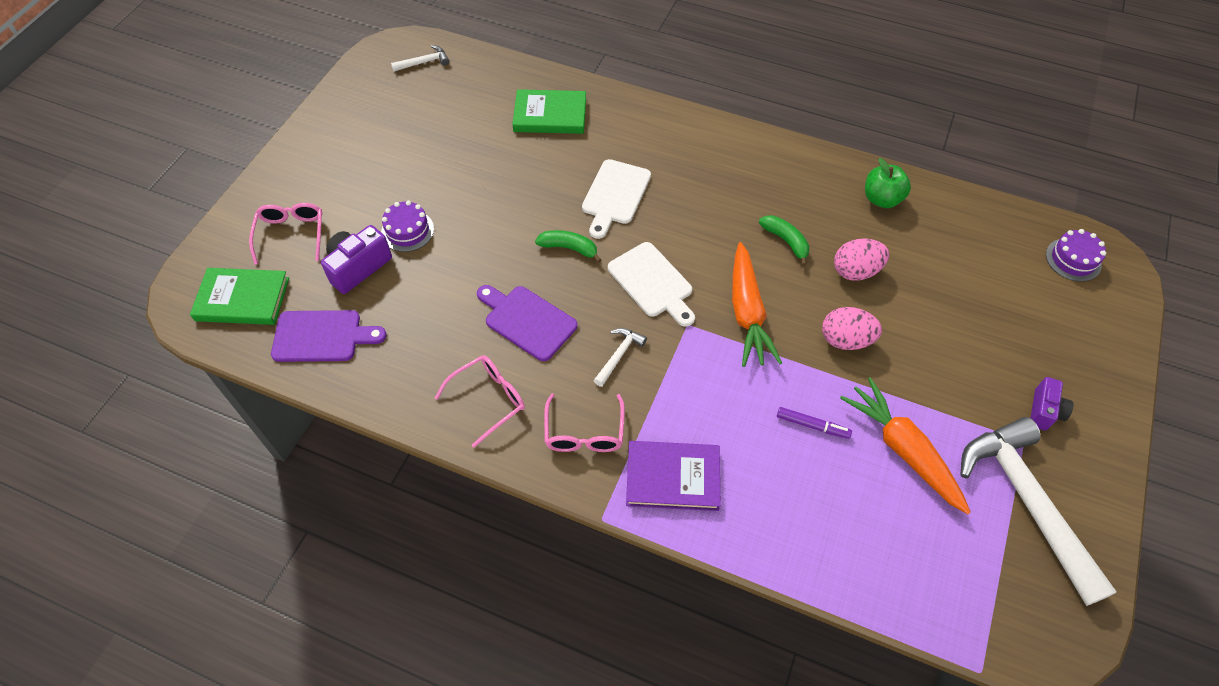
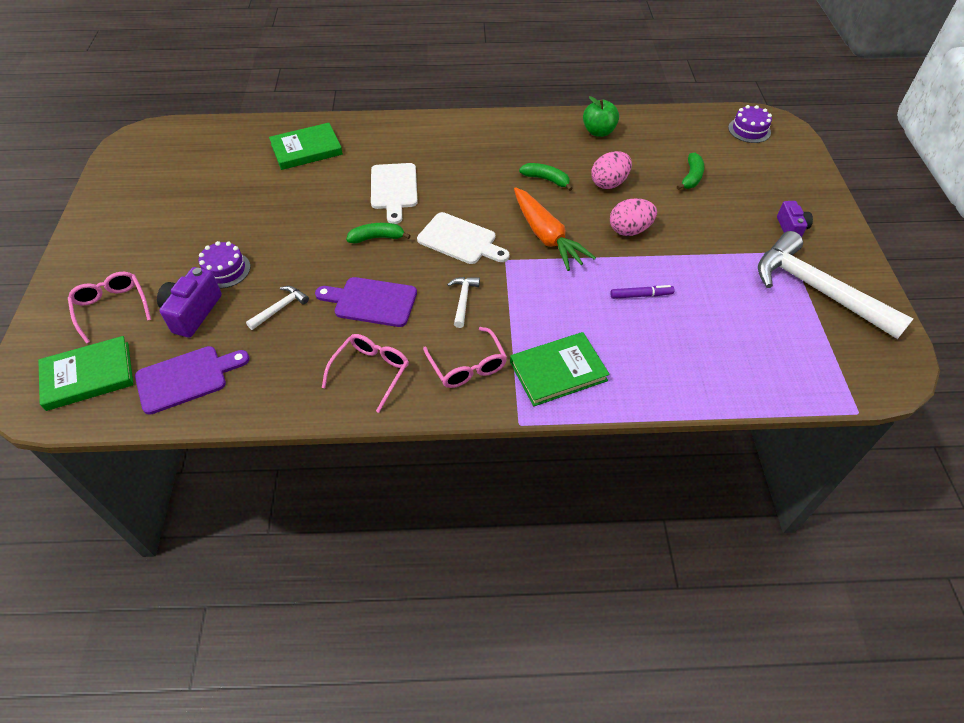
camera: 25 degrees left, 5 degrees down
(424, 62) = (171, 142): white hammer -> white hammer (280, 308)
(672, 477) = (558, 371): purple book -> green book
(903, 450) = (714, 288): orange carrot -> none
(960, 298) = (691, 177): none -> green banana

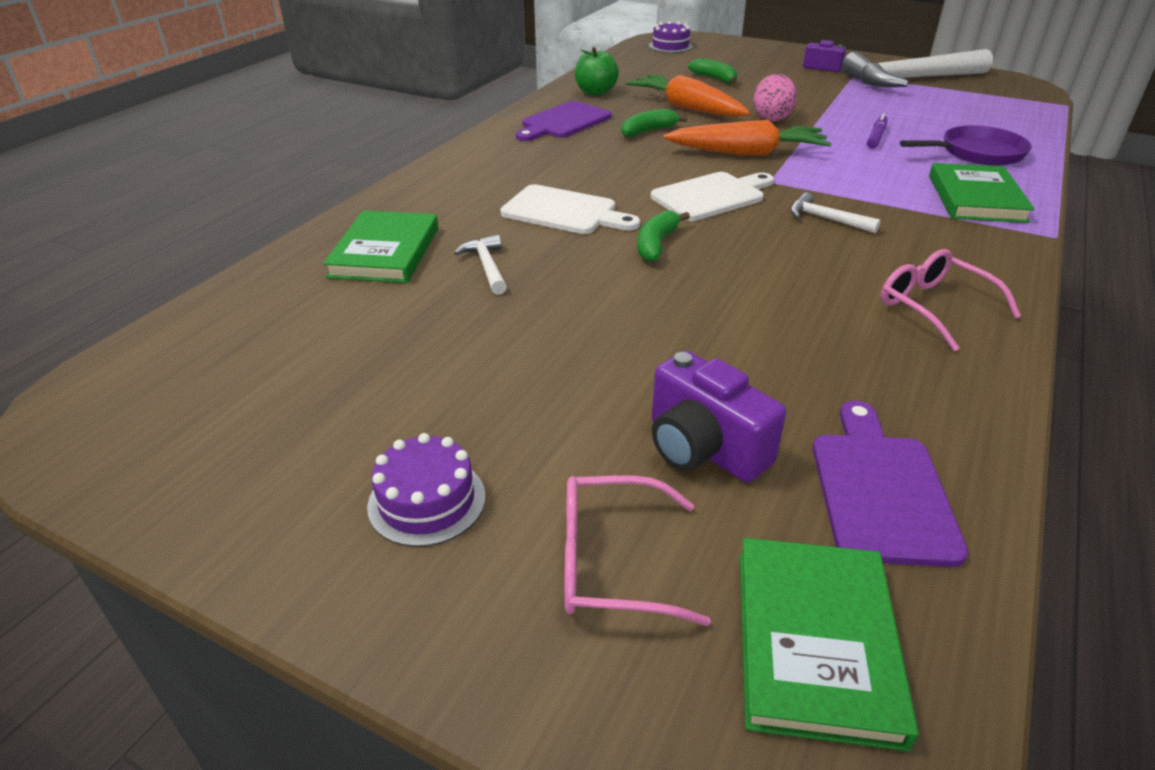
camera: 60 degrees left, 15 degrees down
(225, 270) = (613, 389): purple cake -> purple cake (427, 501)
(280, 308) = (753, 352): white hammer -> white hammer (487, 266)
(371, 301) = (788, 277): purple cutting board -> purple cutting board (563, 122)
(467, 366) = (948, 243): pink glasses -> none
(609, 183) = (687, 108): pink egg -> orange carrot
(657, 360) = (976, 153): none -> purple pan

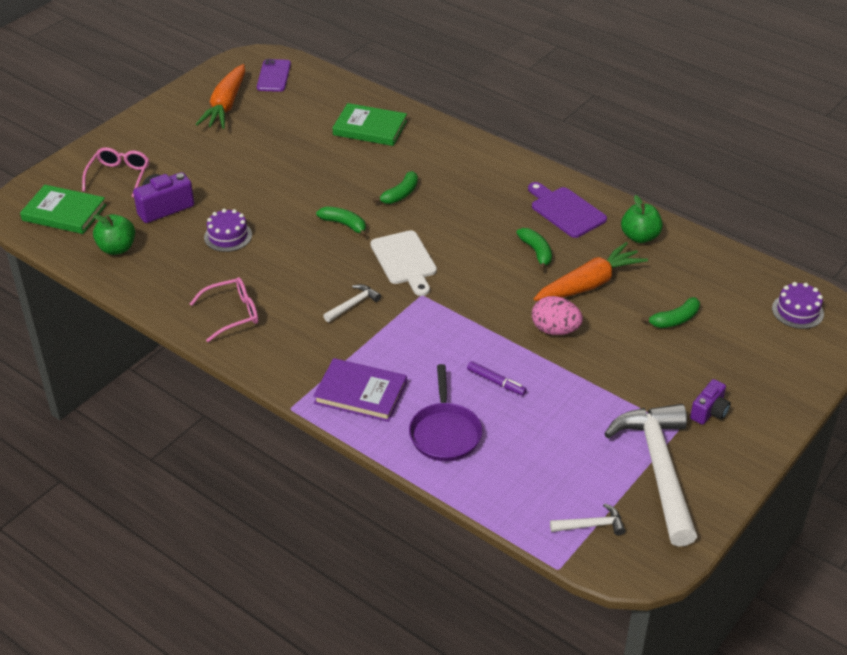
camera: 100 degrees right, 5 degrees up
(166, 382) = (273, 76): none -> purple phone
(427, 501) = (170, 138): purple cake -> purple cake (228, 236)
(487, 266) = (341, 161): white hammer -> white hammer (591, 525)
(564, 212) = (400, 194): white cutting board -> green banana
(747, 153) = (477, 296): orange carrot -> orange carrot (226, 105)
(880, 489) = (117, 248): purple cutting board -> green apple
(976, 198) = (360, 393): green book -> purple book

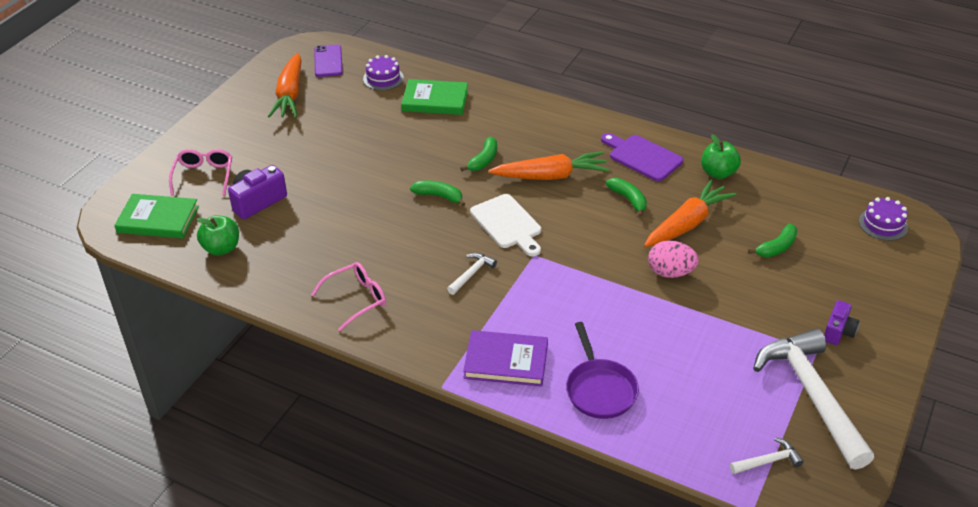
camera: 10 degrees left, 0 degrees up
(228, 236) = (329, 222): purple cake -> purple cake (383, 78)
(463, 218) = (550, 176): none -> orange carrot
(496, 382) = (632, 331): purple marker -> none

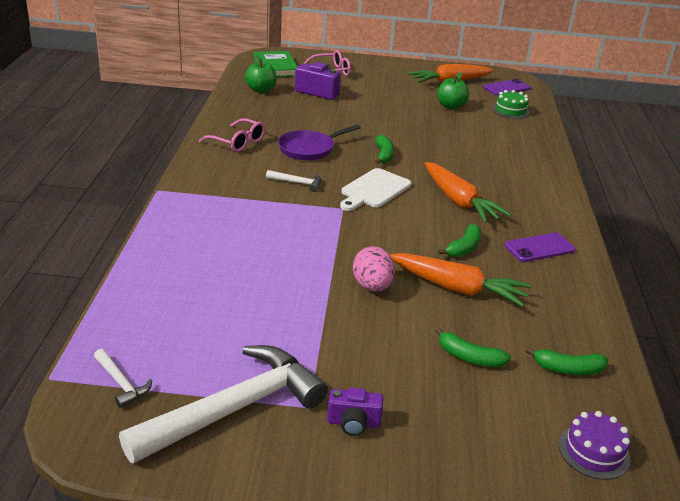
camera: 65 degrees right, 10 degrees down
(383, 78) = (510, 110): purple cake -> green cake
(435, 100) = (507, 135): green book -> none
(483, 160) = (449, 167): green banana -> green banana (568, 369)
(506, 361) = (199, 213): purple book -> none
(599, 389) = (185, 265): purple pan -> purple pan (309, 149)
(642, 157) = (539, 248): purple cutting board -> purple phone
(718, 173) = (562, 300): green apple -> green apple (450, 106)

